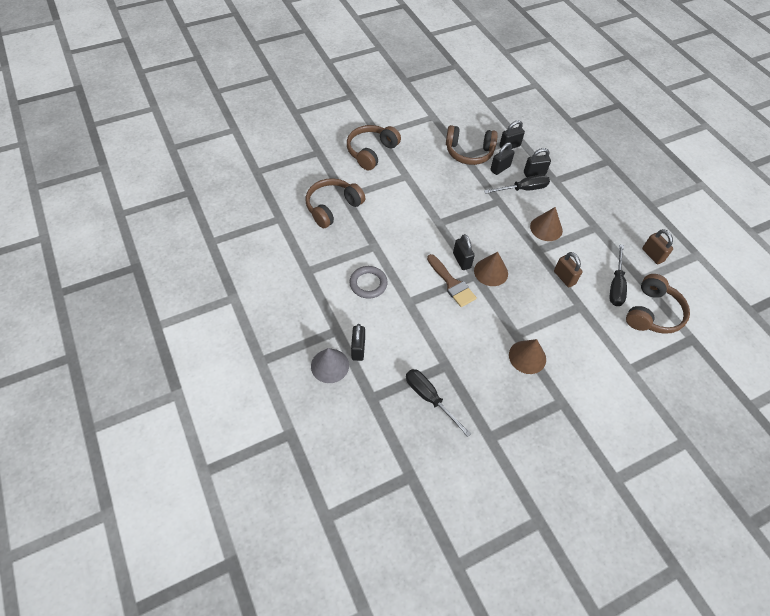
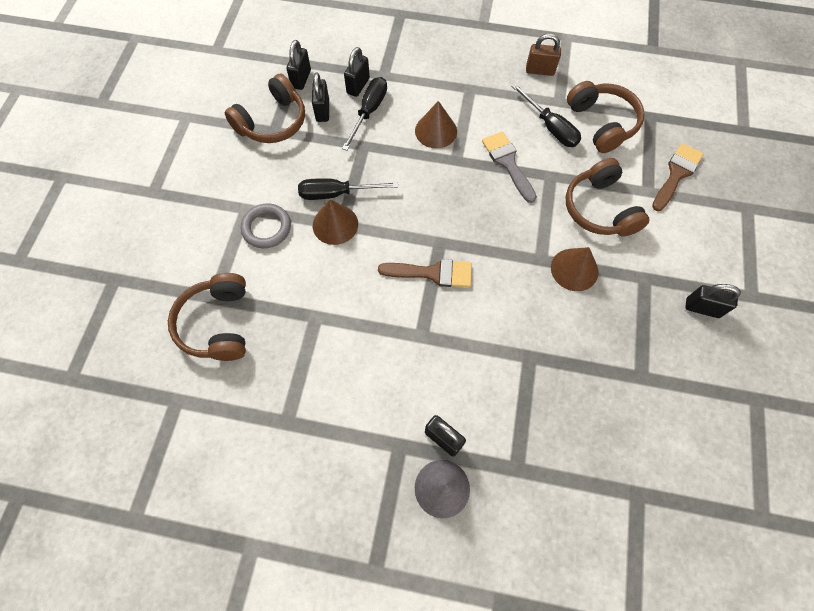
camera: 50 degrees left, 10 degrees up
(368, 284) = (363, 362): grey ring -> grey ring (266, 228)
(371, 152) = (174, 219): brown headphones -> brown headphones (599, 209)
(429, 398) = (558, 404): black screwdriver -> black screwdriver (336, 194)
(461, 260) = (411, 241): black padlock -> black padlock (702, 308)
(491, 272) = (448, 223): brown cone -> brown cone (335, 224)
(564, 277) = (507, 163): brown padlock -> grey brush
(662, 380) = (676, 174): none -> brown brush

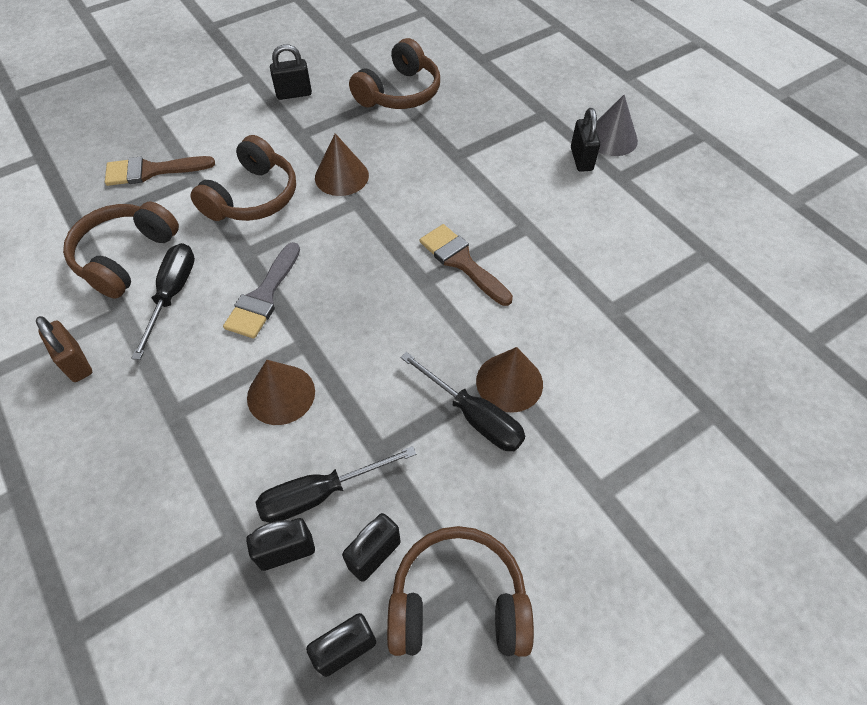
camera: 135 degrees left, 10 degrees down
(217, 324) = (725, 380): brown headphones -> brown headphones (399, 93)
(266, 228) = (592, 443): grey ring -> none
(702, 308) = (294, 94): black padlock -> black padlock turned 75 degrees counterclockwise

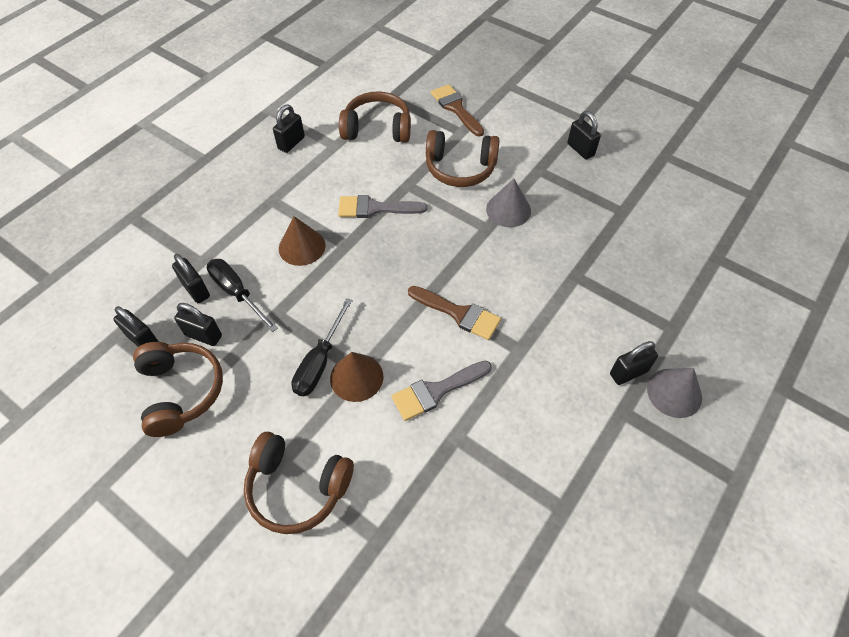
camera: 70 degrees right, 0 degrees up
(76, 363) = (291, 143): brown padlock -> black padlock
(172, 294) = (357, 163): black screwdriver -> none
(341, 176) = (508, 210): brown cone -> grey cone
(399, 93) = (627, 213): brown headphones -> brown headphones (297, 487)
(461, 262) = (459, 313): brown brush -> brown brush turned 90 degrees clockwise
(553, 311) = (436, 391): none -> grey brush

